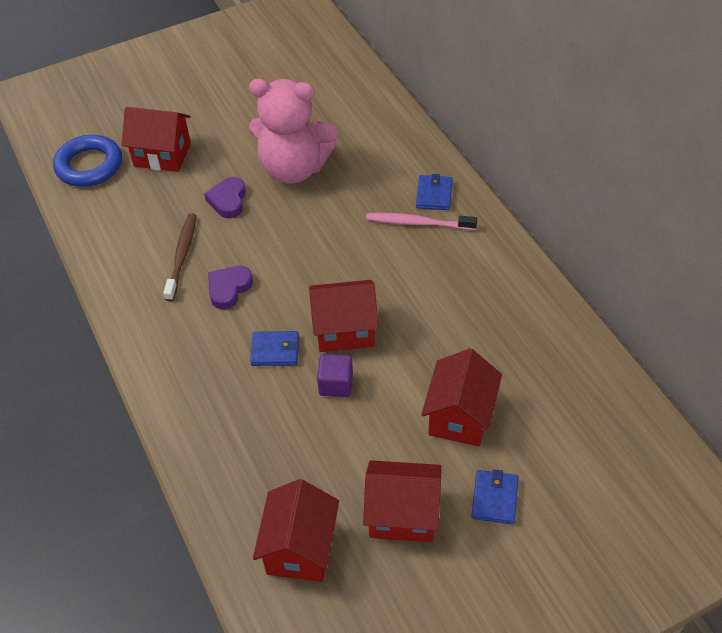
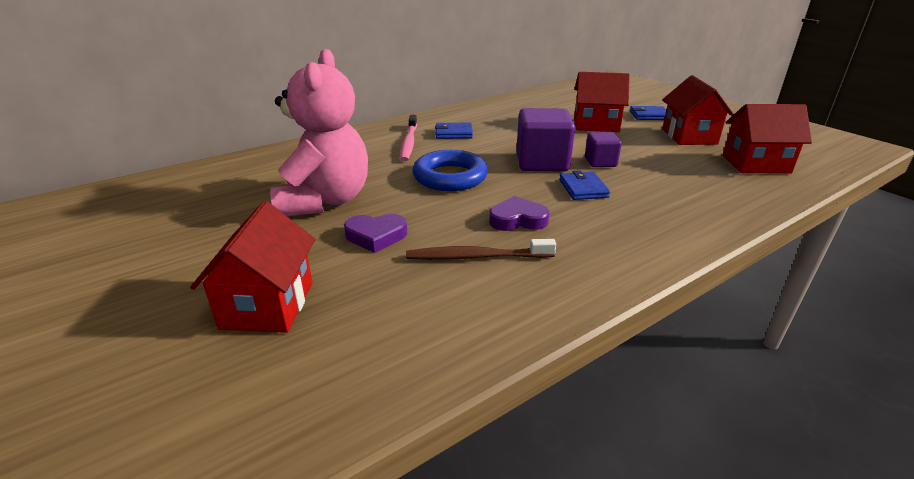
camera: 100 degrees left, 20 degrees down
(89, 166) = (270, 394): blue ring -> blue ring (450, 177)
(229, 289) = (518, 220): purple heart -> purple heart turned 150 degrees clockwise
(345, 330) = (542, 162): red house -> purple cube
(434, 195) = (373, 139): blue wallet -> blue wallet (454, 133)

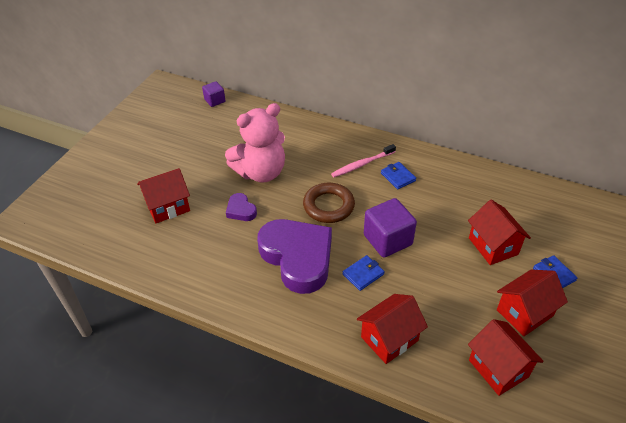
camera: 60 degrees right, 15 degrees up
(450, 177) = (328, 206): blue ring -> brown ring
(476, 257) = (247, 256): brown toothbrush -> none
(518, 220) = (298, 257): purple heart -> purple heart, size x2.31
(600, 162) = (416, 270): purple cube -> purple cube (215, 101)
(695, 202) = (389, 339): none -> red house

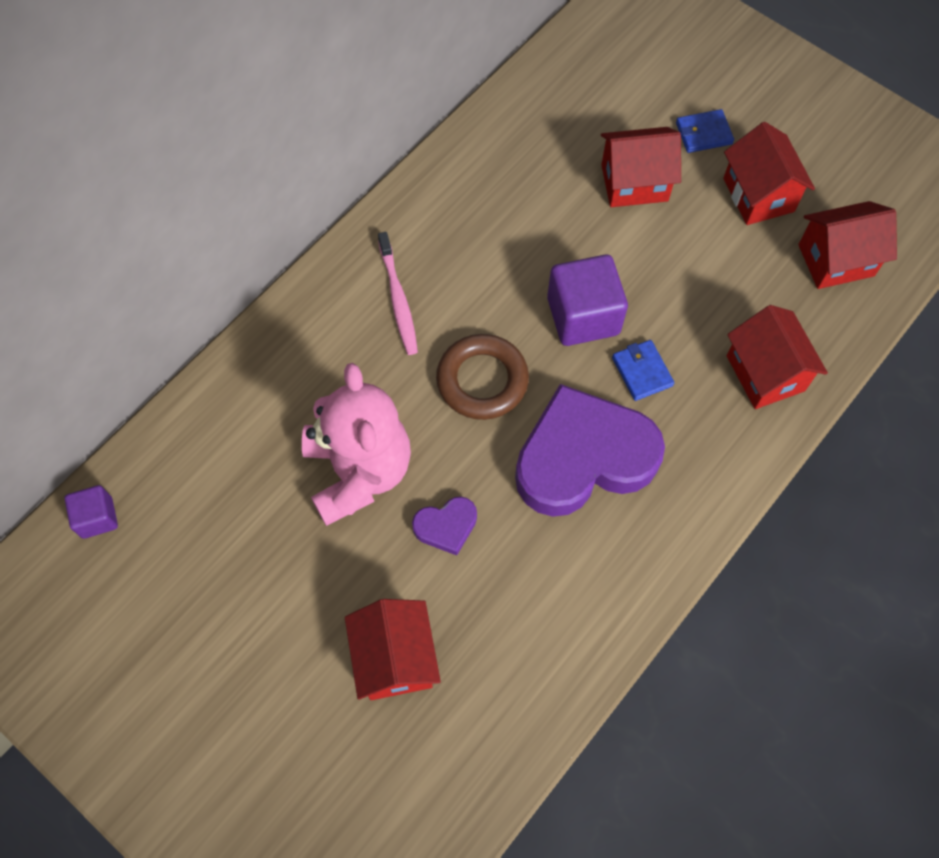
camera: 75 degrees left, 20 degrees up
(398, 177) = (448, 255): blue wallet -> none

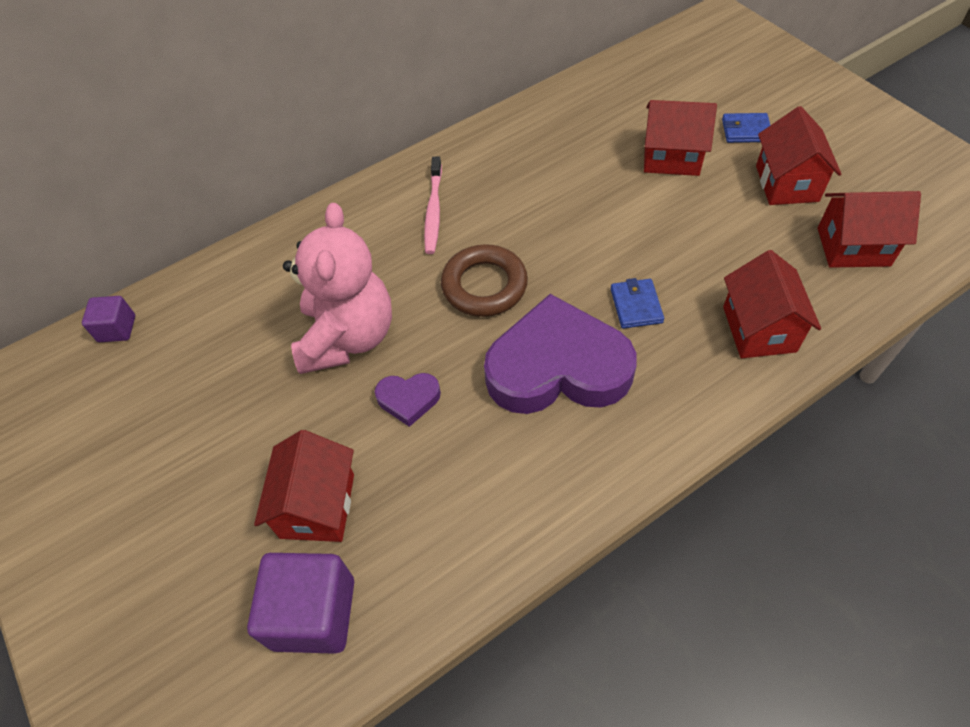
camera: 20 degrees right, 10 degrees down
(583, 316) = (593, 251): purple cube -> purple cube (313, 613)

